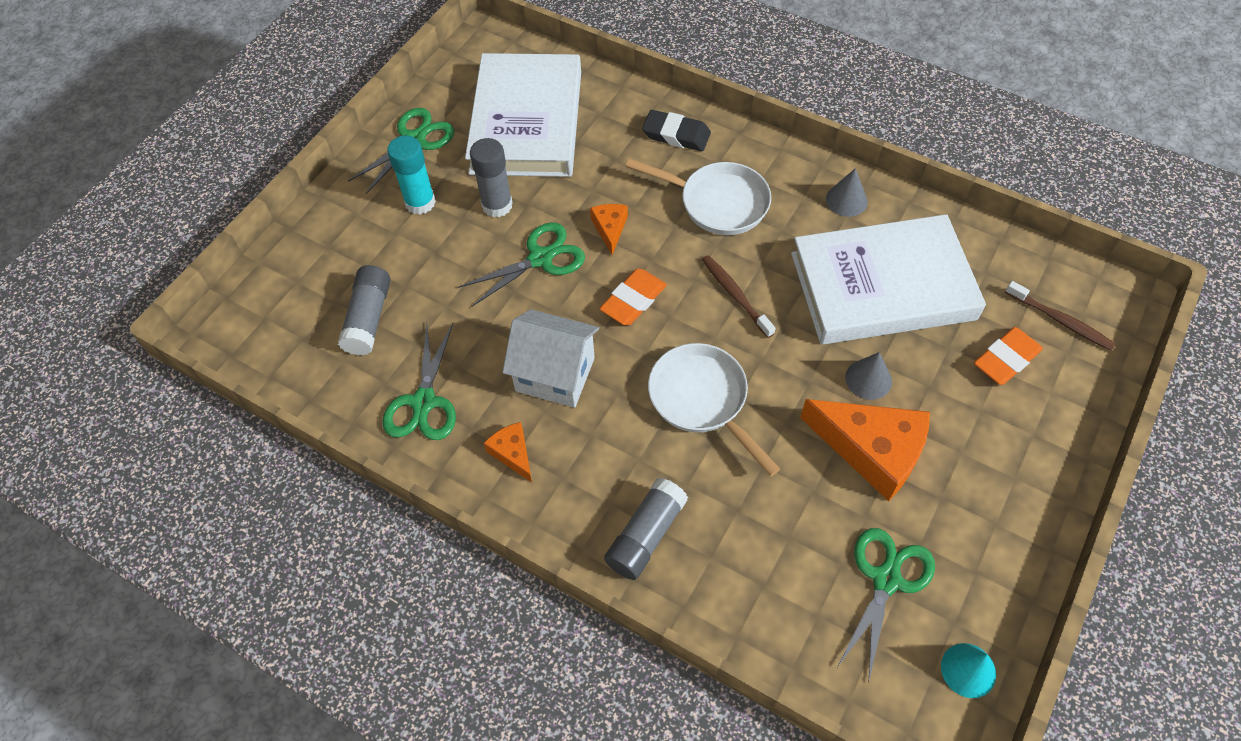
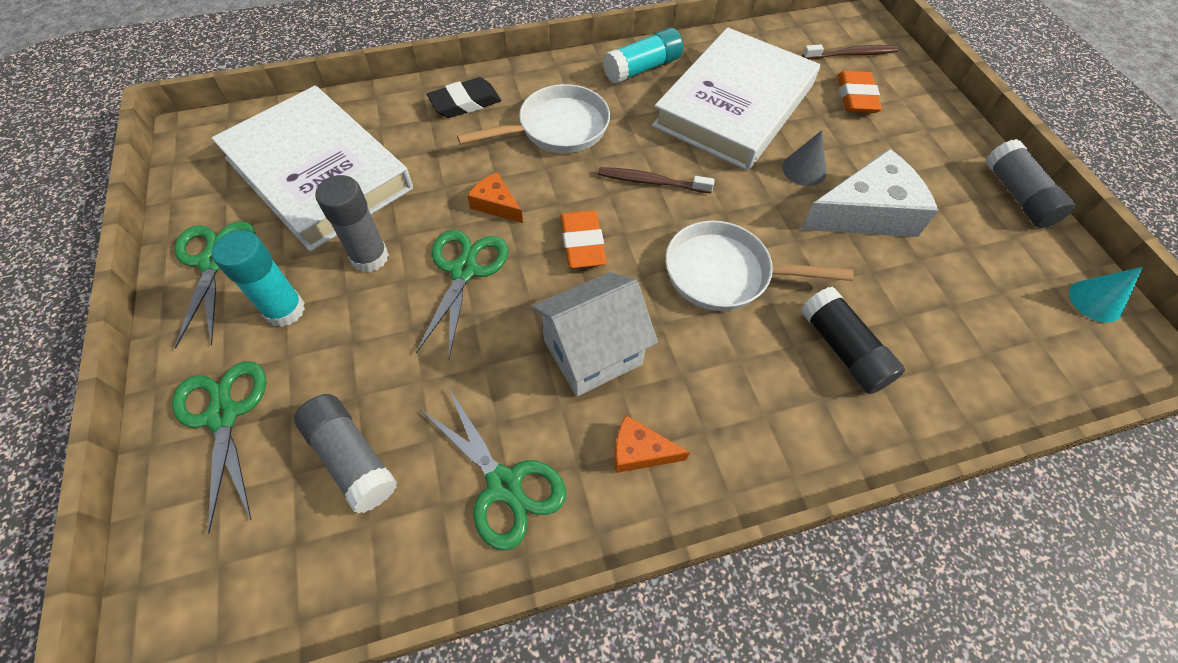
camera: 50 degrees left, 0 degrees up
(646, 535) = (820, 412): grey glue stick -> grey glue stick (1017, 195)
(715, 517) = (843, 349): none -> black glue stick
(846, 200) = (642, 68): grey cone -> turquoise glue stick
(872, 450) = (866, 213): orange cheese -> white cheese
(886, 579) = (985, 288): green scissors -> green scissors (223, 415)

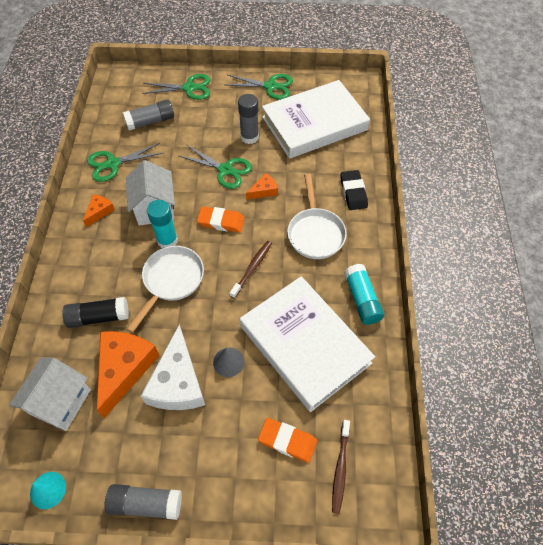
camera: 110 degrees right, 0 degrees up
(285, 310) = (232, 107): turquoise glue stick -> turquoise glue stick (167, 240)
(893, 280) = (124, 368): none -> orange cheese
(994, 340) = (60, 401): none -> white house

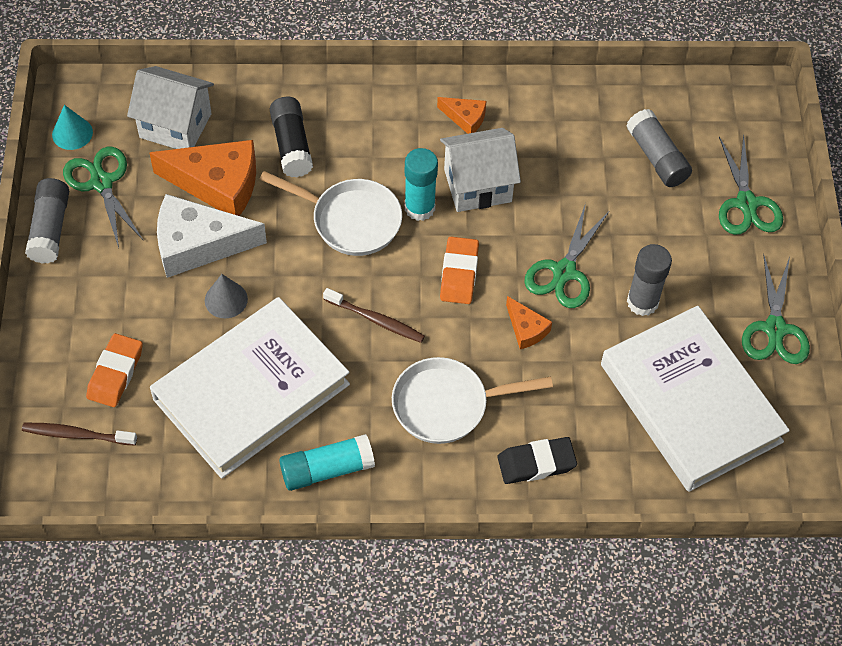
camera: 85 degrees right, 0 degrees up
(113, 164) = (558, 120): green scissors -> green scissors (101, 183)

